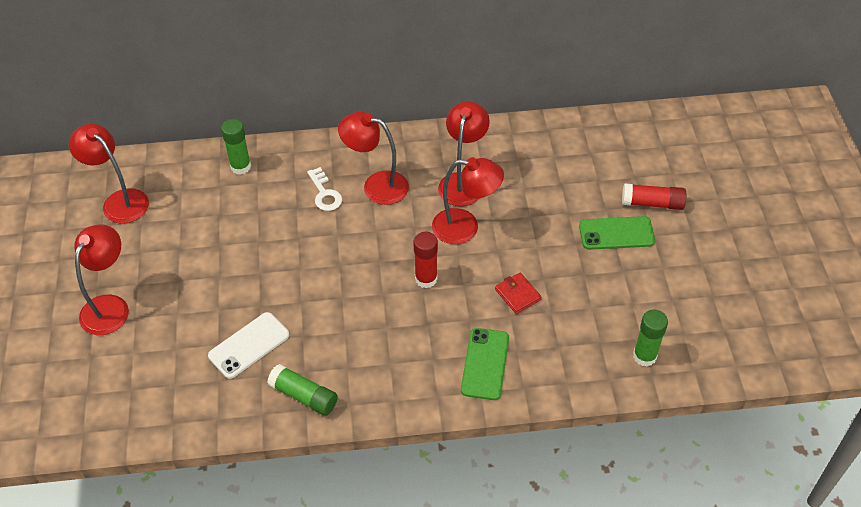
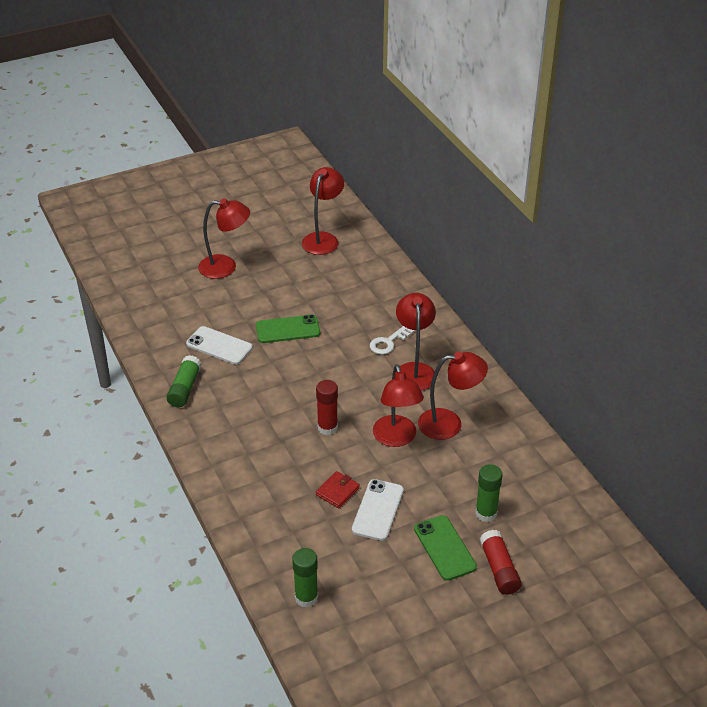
camera: 70 degrees right, 10 degrees down
(240, 166) = (391, 288): green glue stick -> green glue stick (486, 513)
(485, 364) = (254, 487): green phone -> green phone (287, 329)
(553, 269) = (378, 510): none -> white phone

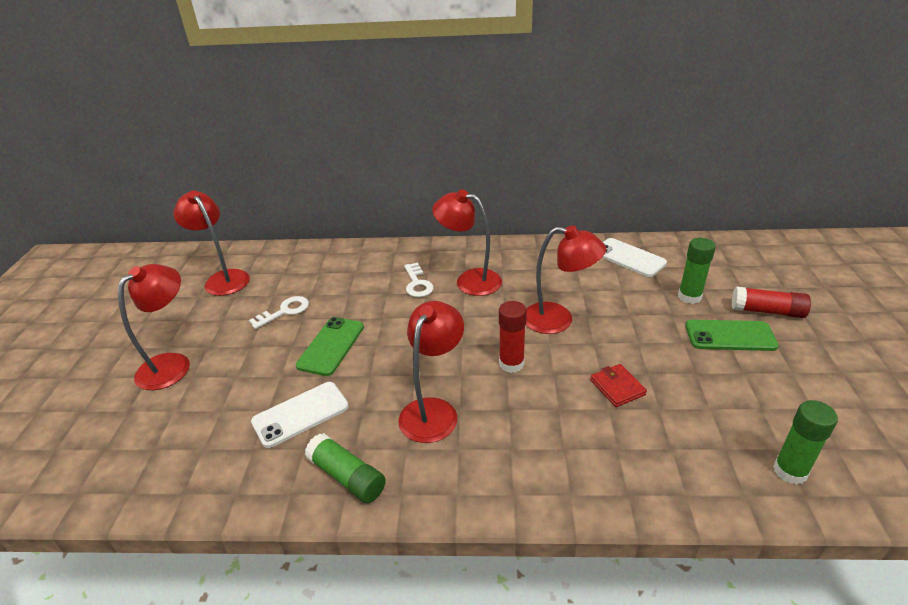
camera: 60 degrees left, 5 degrees down
(308, 289) = (284, 311): none -> white key
(378, 510) = (659, 365): white phone -> white phone (629, 258)
(449, 423) = (557, 282): red lamp -> red lamp (433, 410)

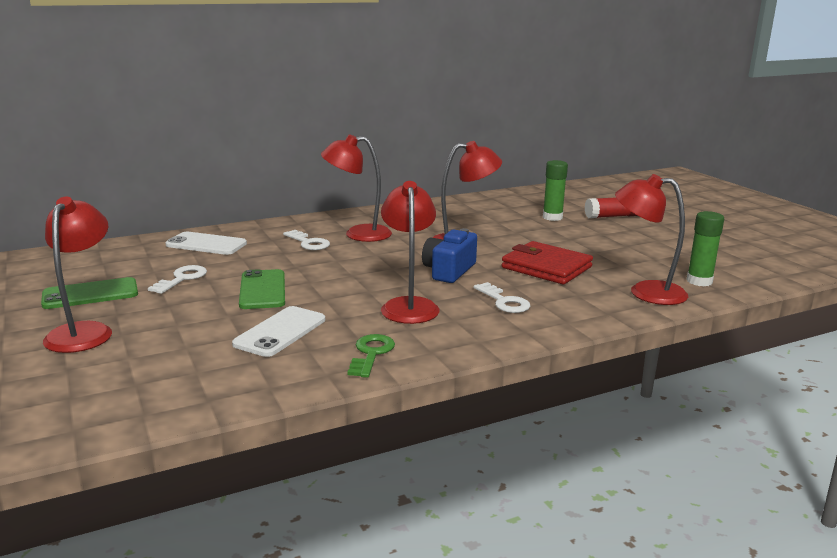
camera: 30 degrees left, 15 degrees down
(223, 278) = (74, 270): red lamp -> red lamp (646, 292)
(347, 477) = (371, 354): green glue stick -> green key
(511, 364) = (449, 271): red glue stick -> blue camera
(528, 434) = (504, 301): none -> white key
(617, 387) = (546, 267): red wallet -> red wallet, size x1.84
(629, 258) = (484, 205): white phone -> white phone (206, 244)
(730, 336) = (600, 231): green phone -> green phone (90, 294)

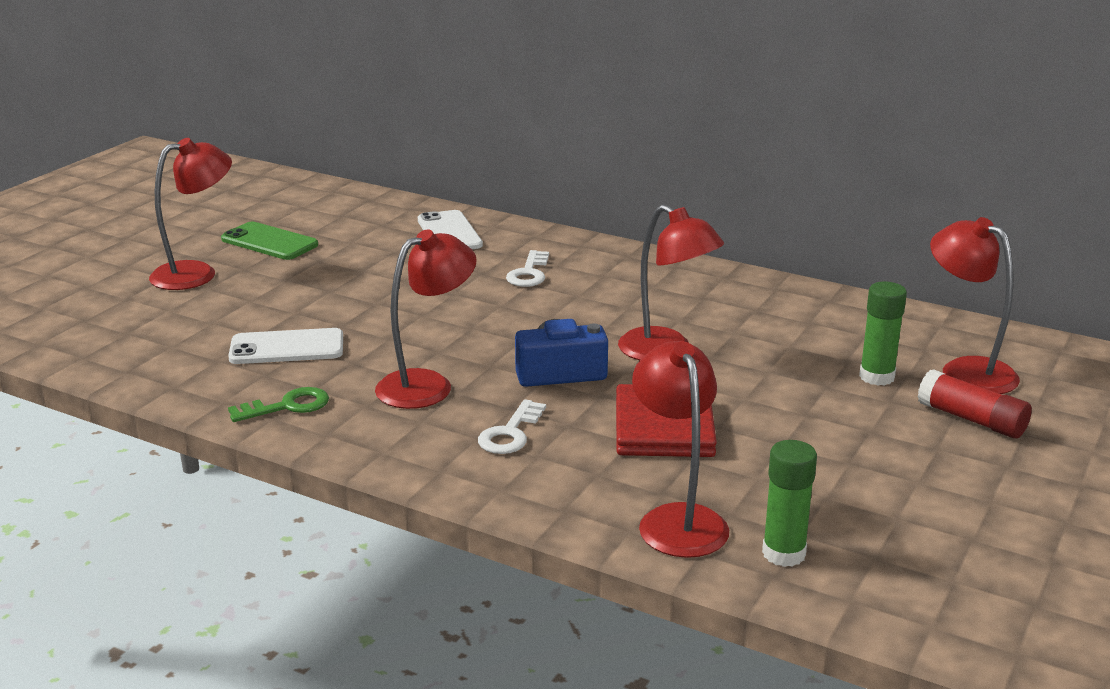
camera: 55 degrees right, 5 degrees up
(182, 279) = (350, 260): white key -> none
(262, 290) = (372, 302): green phone -> none
(358, 234) = (598, 286): red lamp -> red lamp (966, 370)

